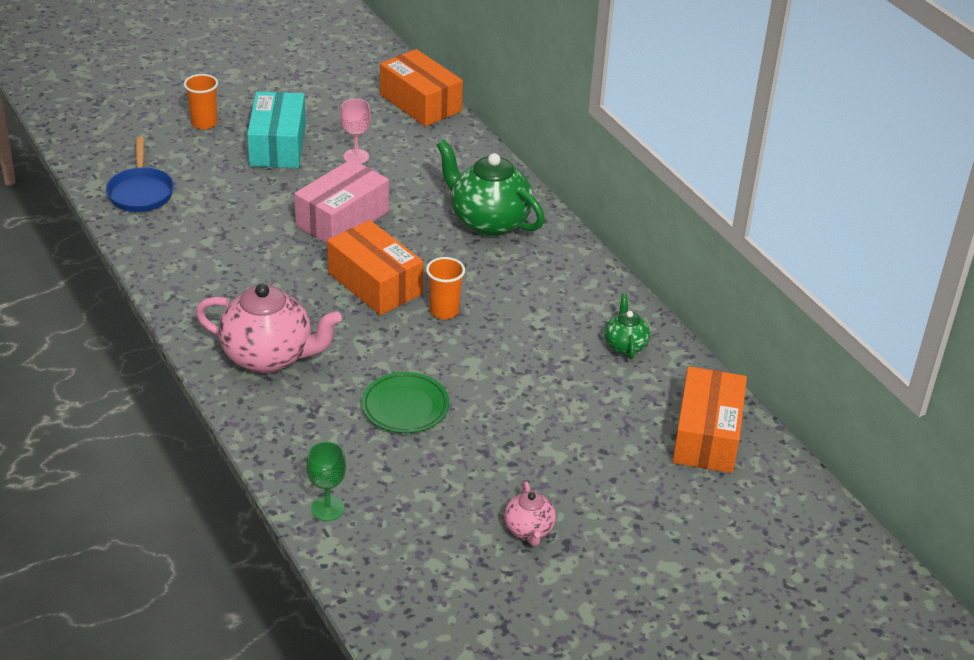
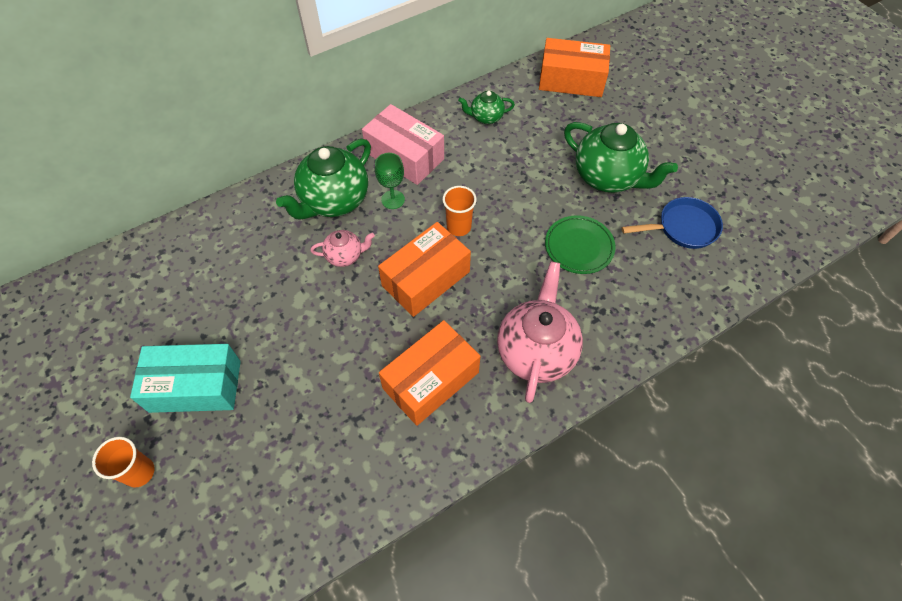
camera: 90 degrees left, 20 degrees up
(141, 192) = (276, 521): blue pan -> blue pan (683, 227)
(327, 508) = (702, 289): green goblet -> green goblet (393, 199)
(342, 218) = (329, 313): pink box -> pink box (405, 156)
(356, 156) = (224, 310): pink goblet -> none
(420, 103) = (133, 261): orange box -> orange box (431, 380)
(517, 448) = (608, 177): none -> green teapot
(529, 530) = (685, 170): pink teapot -> pink teapot (345, 256)

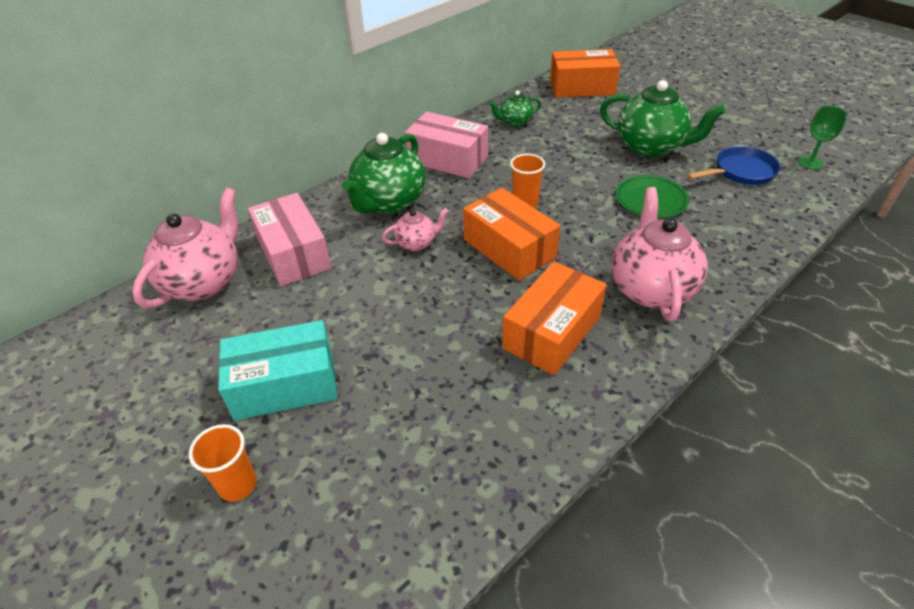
camera: 10 degrees left, 15 degrees down
(152, 263) = (204, 282): none -> pink teapot
(234, 246) = (293, 253): none -> pink box
(393, 199) = (449, 192): green goblet -> green goblet (810, 163)
(426, 279) = (509, 248): orange box -> orange box turned 75 degrees counterclockwise

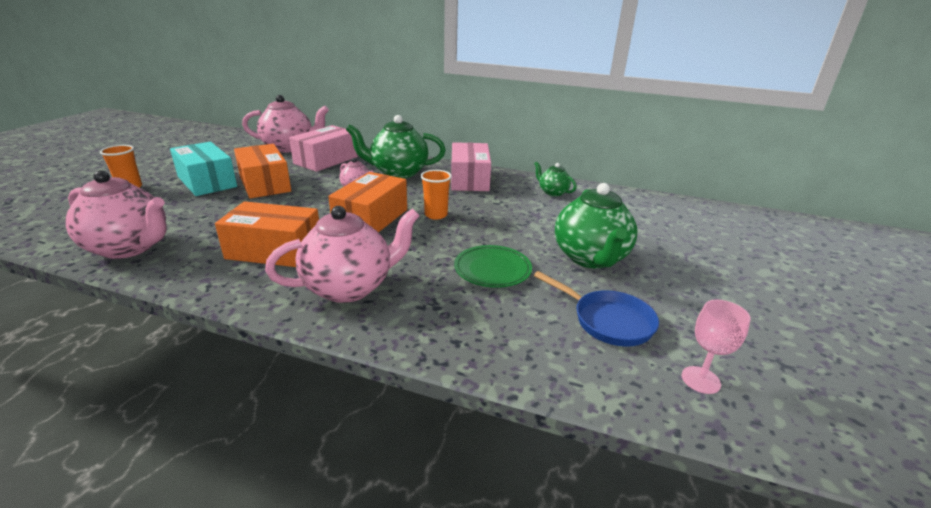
camera: 60 degrees right, 15 degrees down
(480, 469) = (130, 248): none -> pink teapot
(582, 87) = (655, 209): orange box -> orange box (265, 184)
(810, 163) = (700, 380): green goblet -> pink goblet

